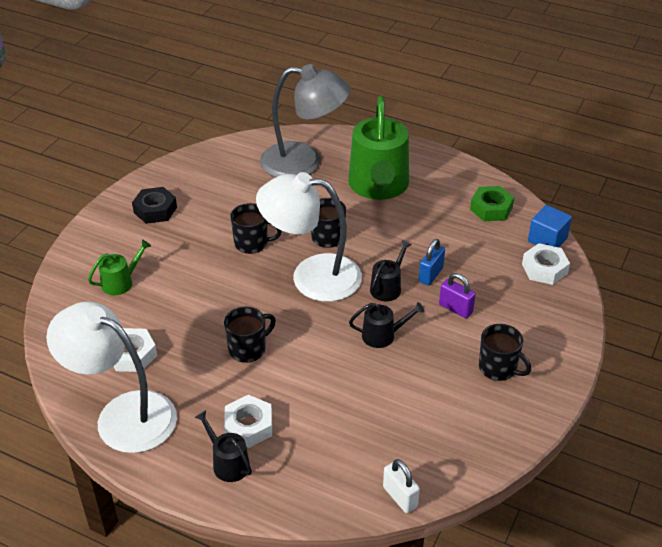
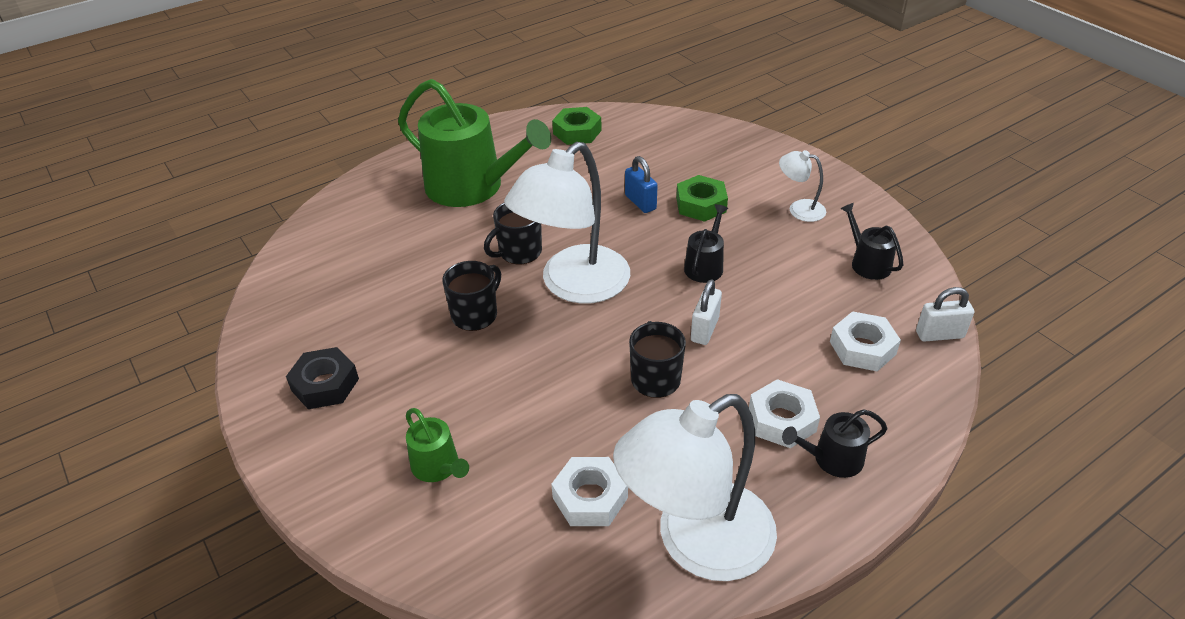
camera: 60 degrees left, 0 degrees up
(121, 282) = (438, 467): green watering can -> green watering can turned 150 degrees clockwise
(304, 162) = (375, 225): grey lamp -> none
(312, 358) = (704, 329): none -> white padlock
(387, 287) = (636, 237): black watering can -> black watering can (867, 263)
(455, 309) = (701, 204): purple padlock -> green nut
(498, 368) = (799, 209): black mug -> white lamp
(544, 269) = (686, 134): white nut -> white nut (862, 348)
(547, 240) = (649, 118): blue cube -> none

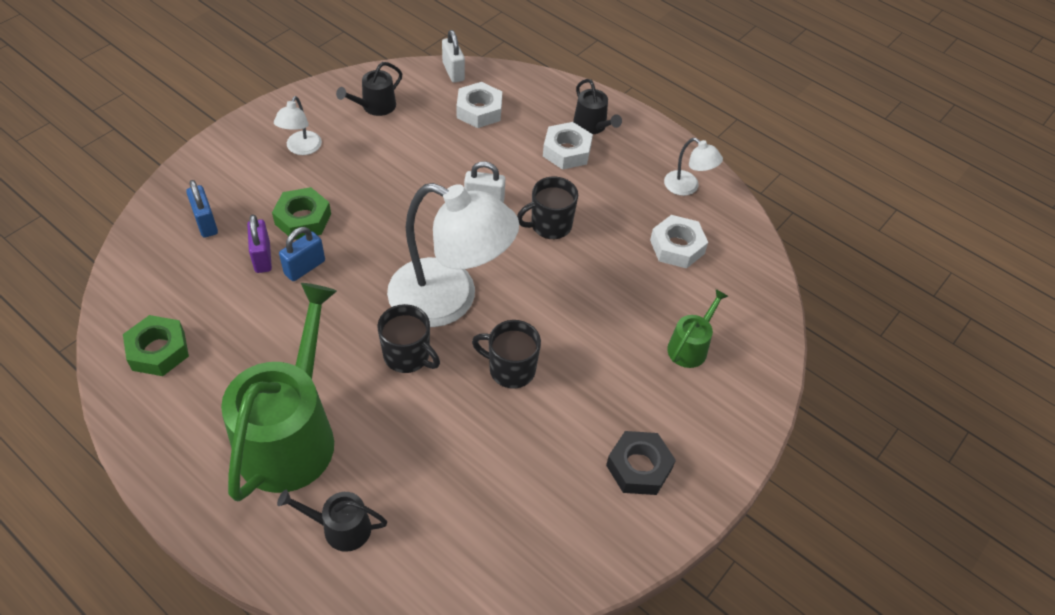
camera: 110 degrees left, 10 degrees up
(658, 181) = (262, 257): none -> purple padlock
(696, 543) = (687, 187): white lamp -> white lamp, size x0.44
(705, 266) = (400, 207): black watering can -> black watering can (340, 528)
(706, 154) = (206, 223): none -> blue padlock

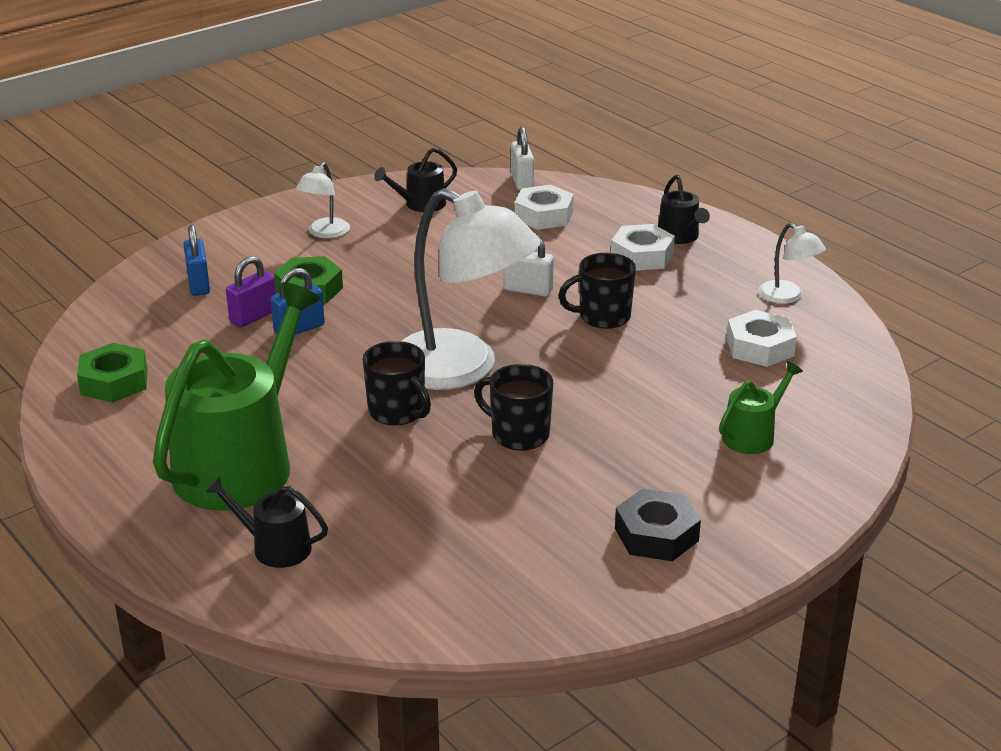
camera: 15 degrees right, 20 degrees down
(262, 257) = (253, 317): purple padlock -> purple padlock turned 45 degrees clockwise

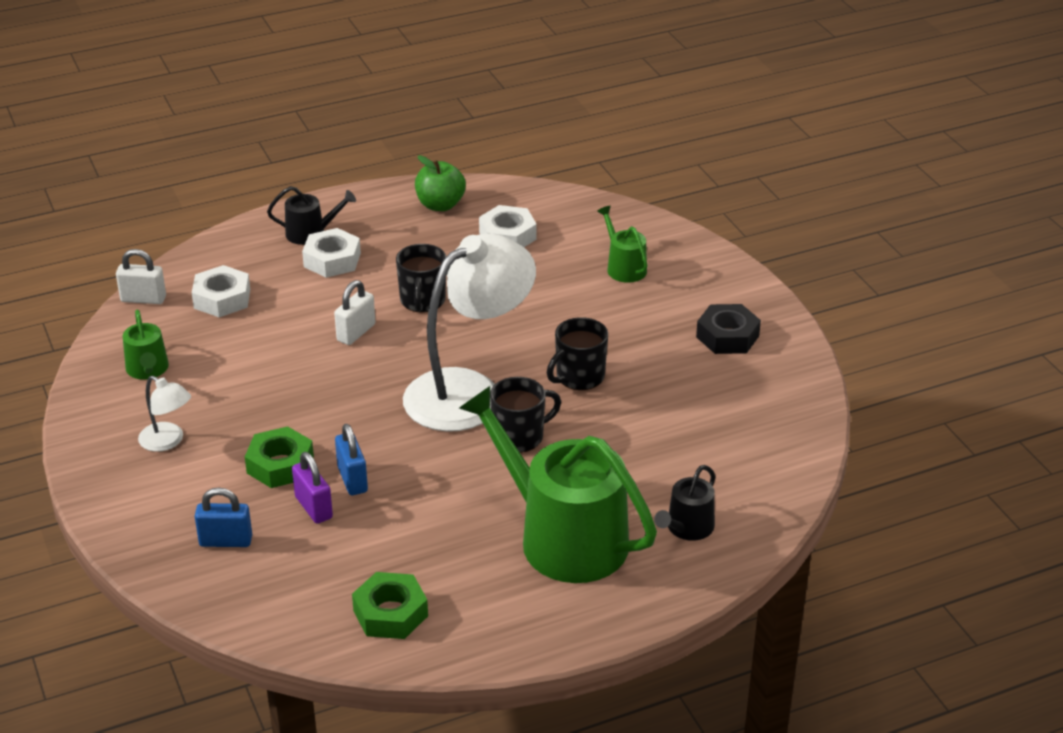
camera: 75 degrees left, 5 degrees up
(420, 204) = (148, 370): black watering can -> green watering can
(787, 297) = (440, 205): white lamp -> green apple

